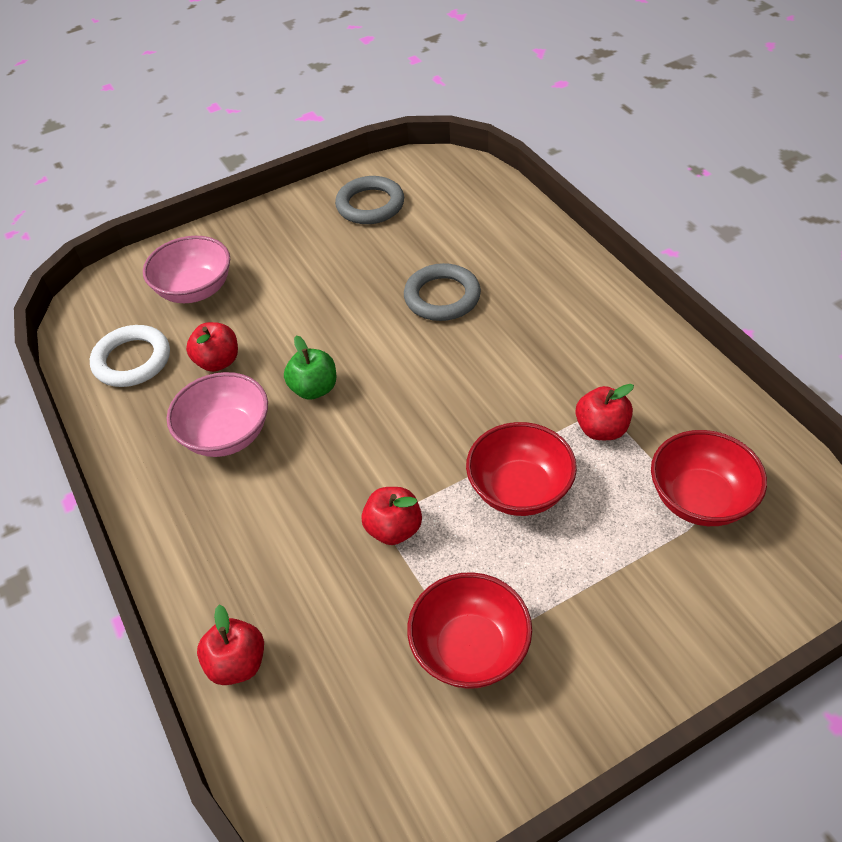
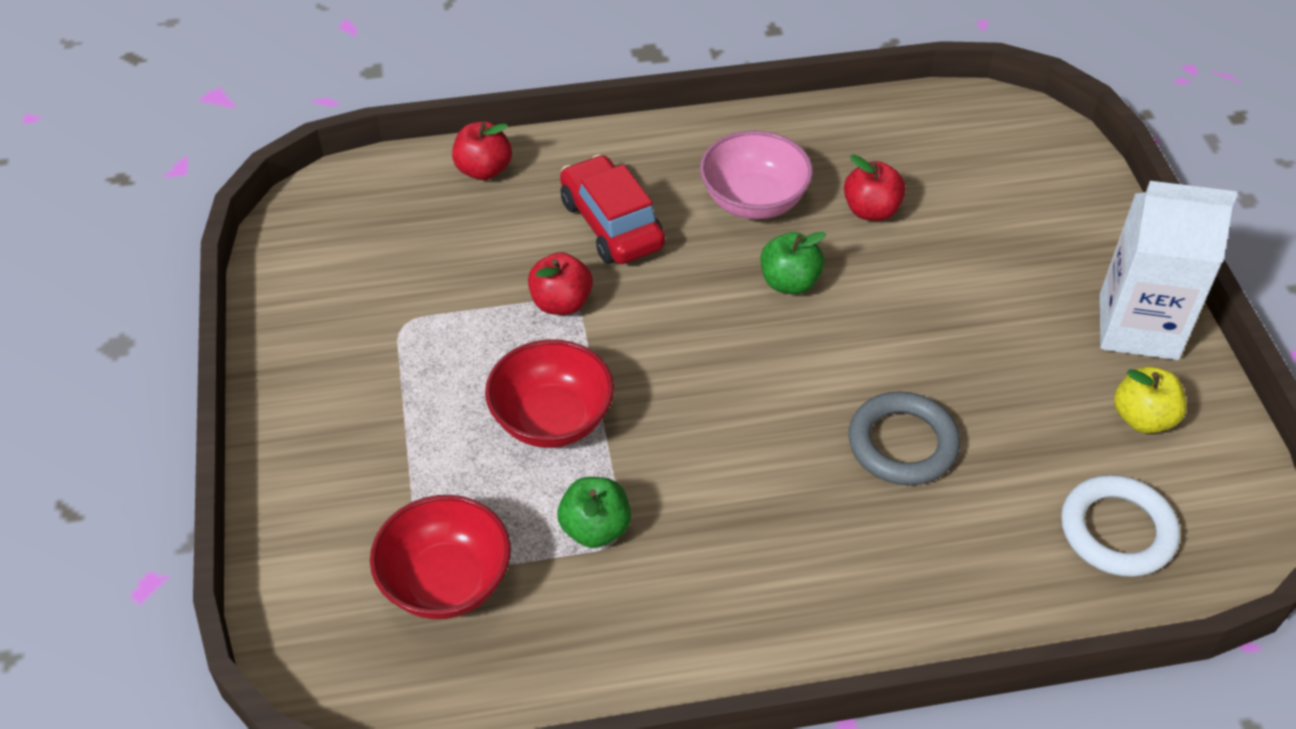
camera: 105 degrees right, 0 degrees up
(132, 360) = (904, 144): white ring -> white ring (1117, 531)
(195, 290) = (1009, 208): pink bowl -> none
(284, 526) = (611, 224): none -> red car
(293, 217) = (1138, 327): none -> white carton
(370, 205) = (1142, 418): grey ring -> yellow apple
(470, 649) = (399, 323): red bowl -> none
(601, 429) = (595, 529): red apple -> green apple

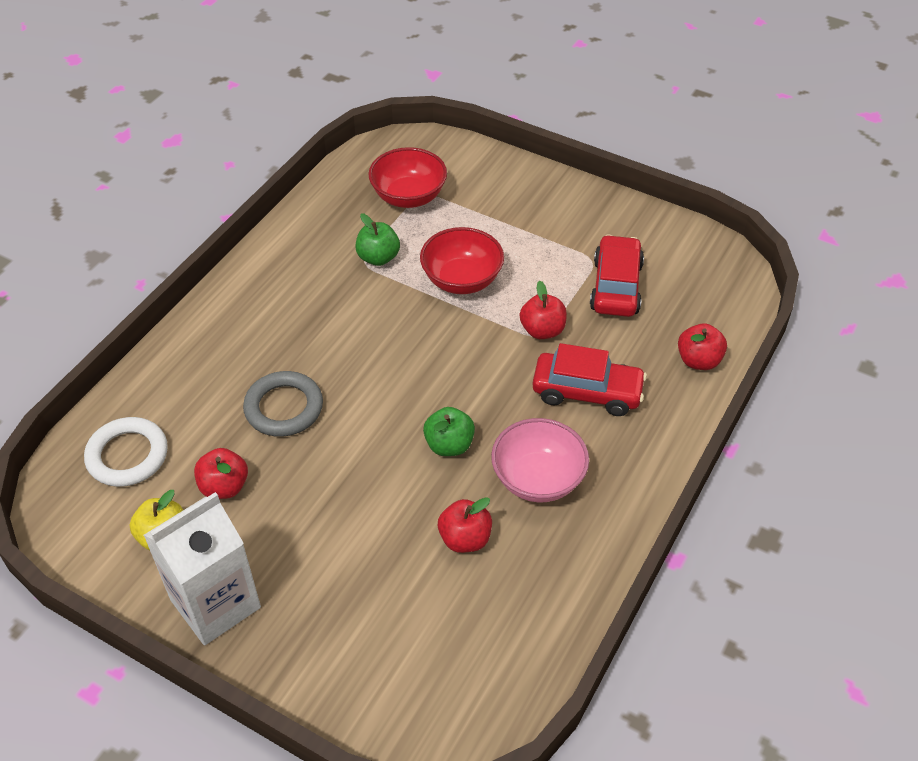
camera: 130 degrees right, 0 degrees up
(431, 281) = (615, 286): none -> red car
(1040, 416) = (224, 486): none -> red apple

